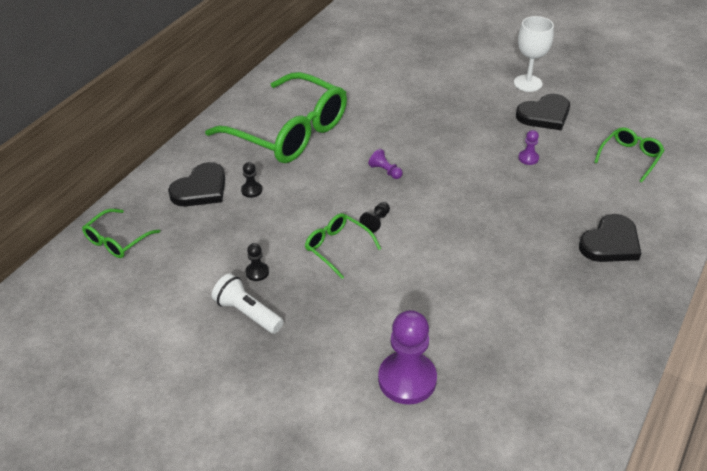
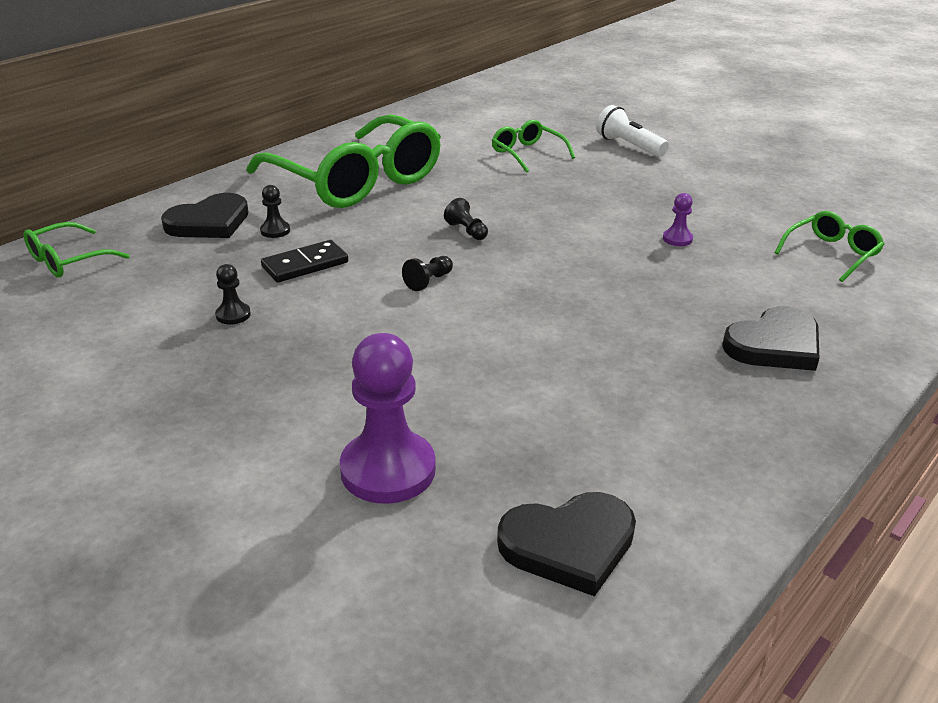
camera: 10 degrees right, 10 degrees down
(247, 313) = (193, 358): white flashlight -> white flashlight (629, 146)
(286, 219) = (305, 265): none -> black domino
(337, 248) = (360, 302): green glasses -> green glasses (527, 153)
(385, 171) = (467, 231): purple pawn -> black pawn
(527, 83) = (702, 166): white goblet -> none
(544, 115) = (716, 198): black heart -> black heart (569, 545)

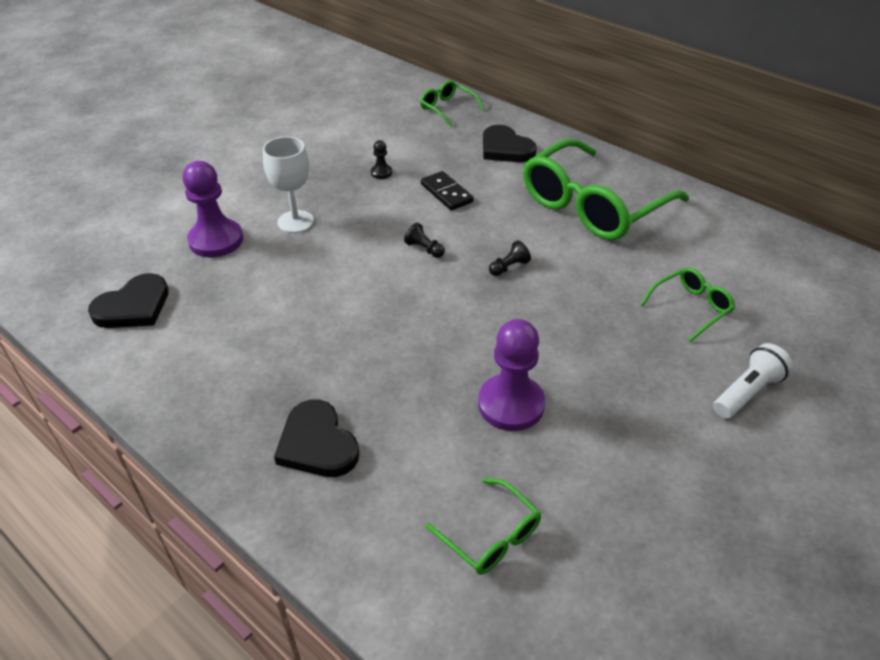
camera: 90 degrees right, 10 degrees up
(275, 231) = (496, 176): black pawn -> none
(348, 388) = (295, 222): none -> white goblet
(569, 545) = (133, 306): black heart -> black heart turned 120 degrees counterclockwise
(677, 239) = (511, 404): purple pawn -> purple pawn, size x2.23

